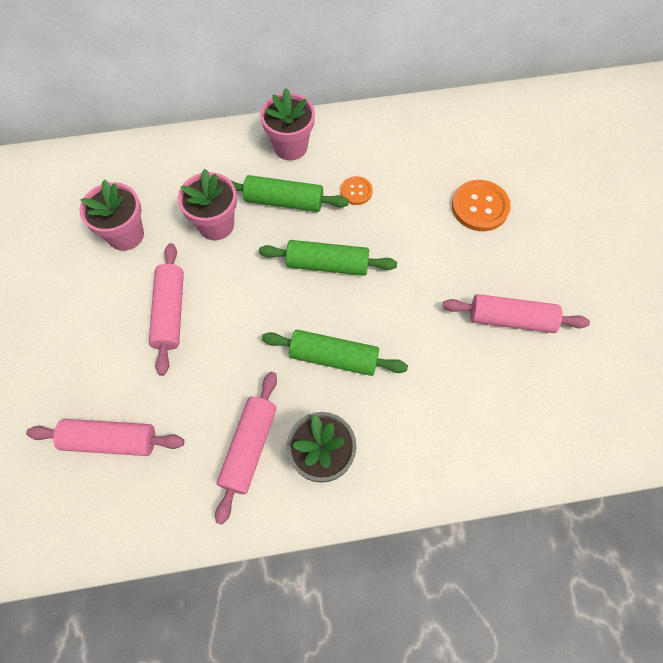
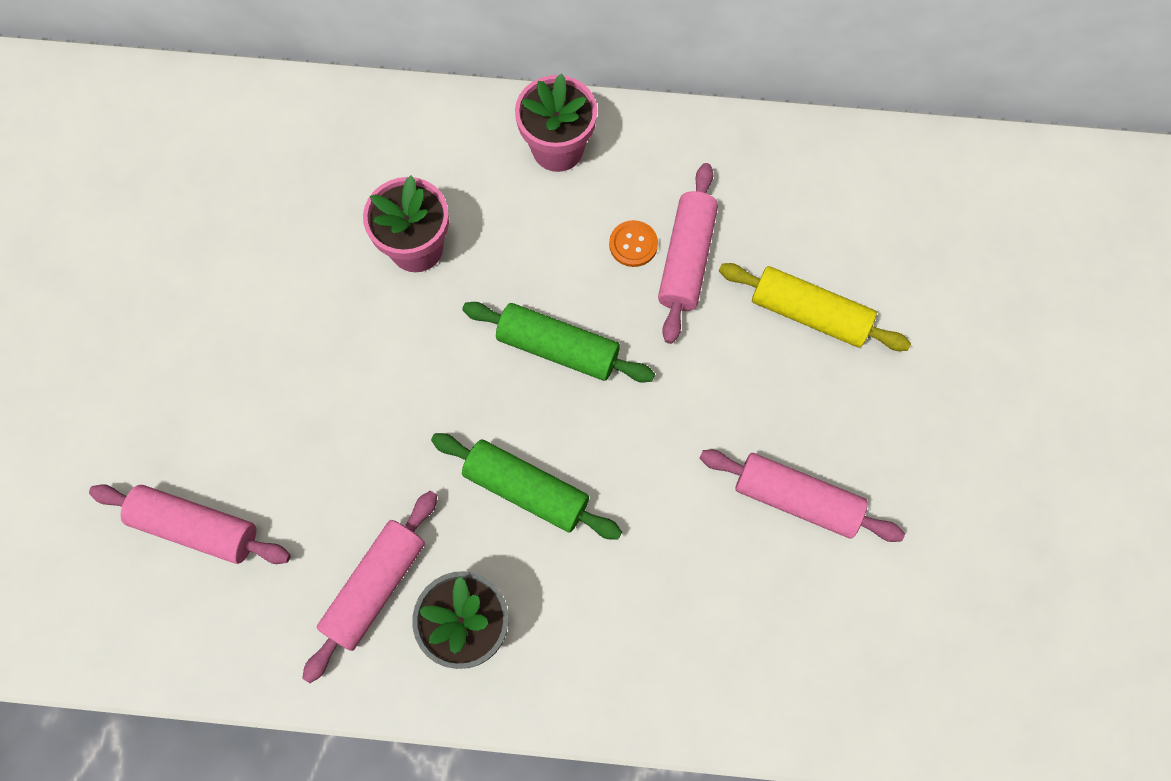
camera: 15 degrees right, 5 degrees up
(125, 235) = (286, 232): pink flower pot -> none
(170, 312) = (319, 365): pink rolling pin -> pink rolling pin (686, 259)
(284, 201) = (524, 234): green rolling pin -> none
(480, 207) = (809, 314): orange button -> yellow rolling pin

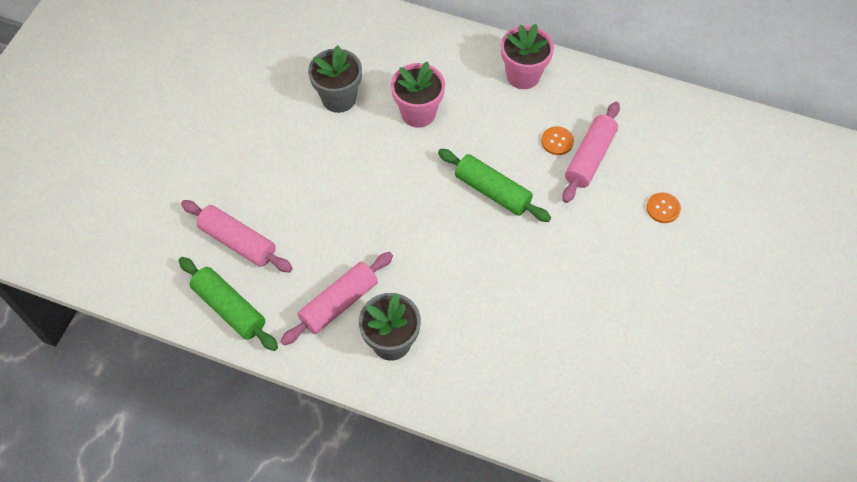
camera: 15 degrees right, 10 degrees down
(290, 252) = (339, 98): none -> grey flower pot
(526, 490) = (450, 269): green rolling pin -> green rolling pin (229, 308)
(797, 499) = (626, 317): pink rolling pin -> none
(809, 314) = (663, 208): yellow rolling pin -> orange button

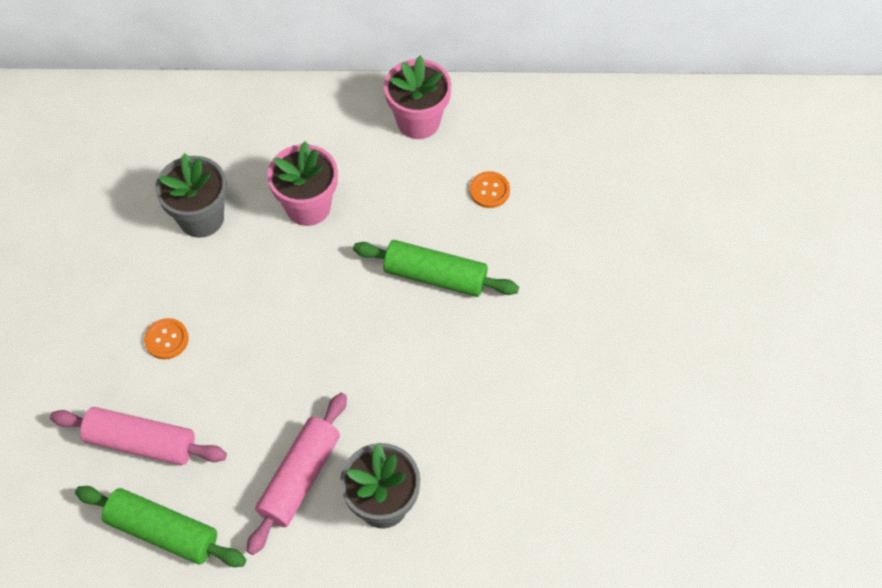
camera: 20 degrees left, 0 degrees up
(589, 158) = (535, 199): pink rolling pin -> none
(663, 208) = (641, 233): orange button -> orange button (166, 339)

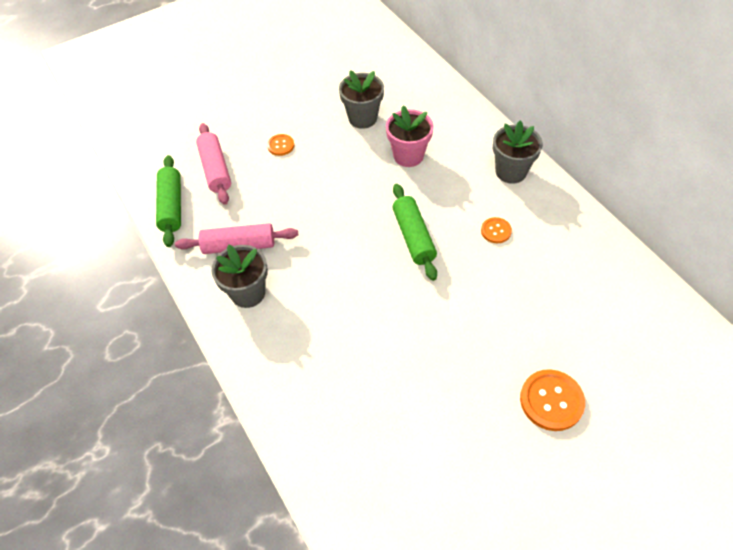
camera: 60 degrees right, 5 degrees down
(418, 121) = (510, 171): pink flower pot -> grey flower pot
(725, 278) = (551, 401): none -> orange button

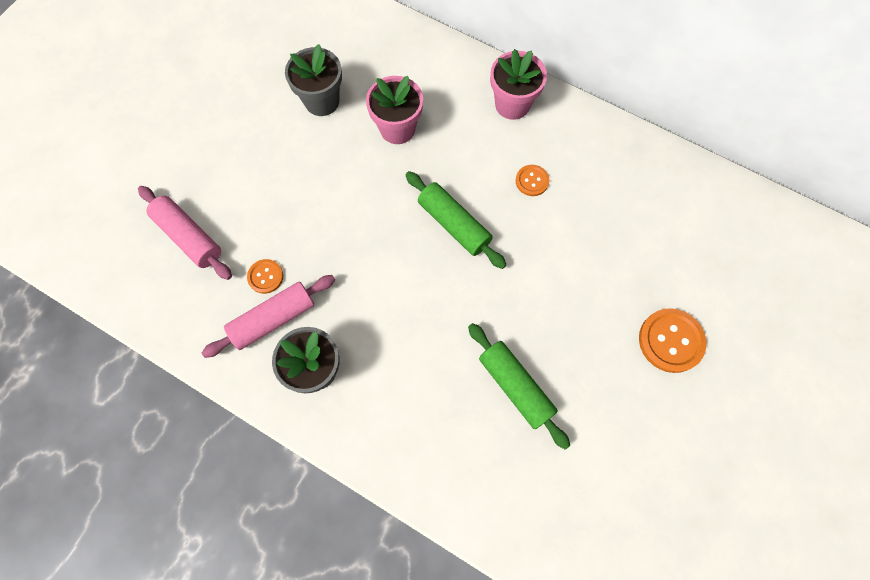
camera: 30 degrees left, 15 degrees up
(171, 206) = (165, 306): green rolling pin -> green rolling pin (515, 386)
(281, 145) = (248, 174): orange button -> orange button (265, 277)
(510, 171) = (512, 104): grey flower pot -> pink flower pot

